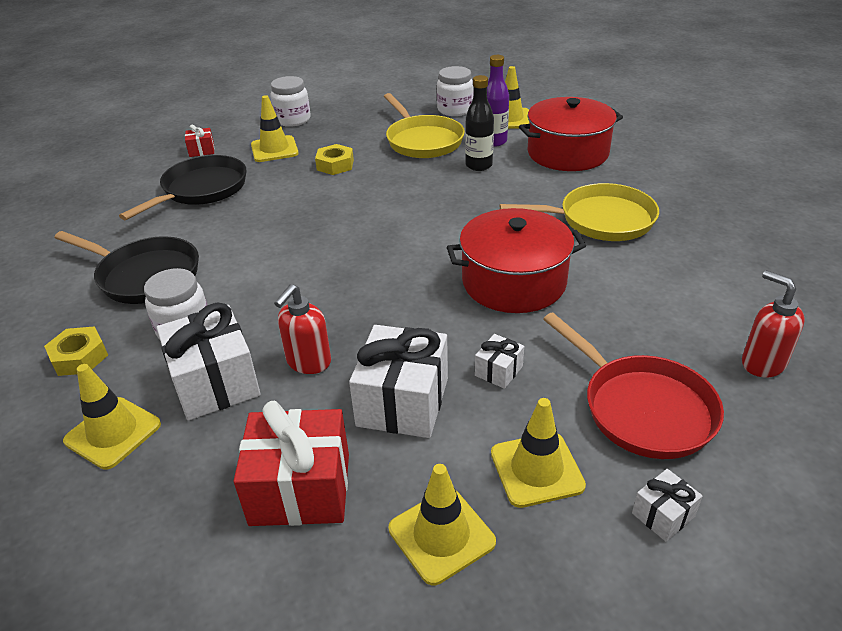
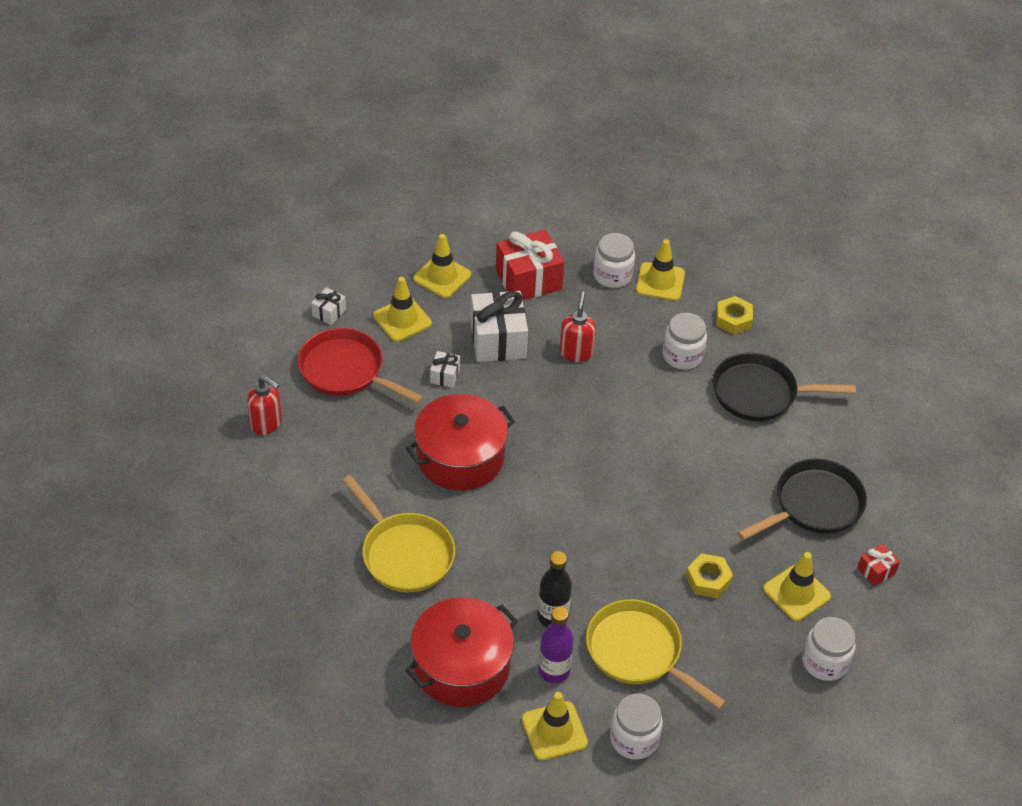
camera: 155 degrees right, 10 degrees up
(168, 462) = (612, 275): none -> white jar
(201, 190) = (813, 505): black pan -> black pan turned 135 degrees counterclockwise
(215, 382) = (626, 324): white gift -> none
(600, 220) = (404, 553): yellow pan -> yellow pan turned 105 degrees counterclockwise

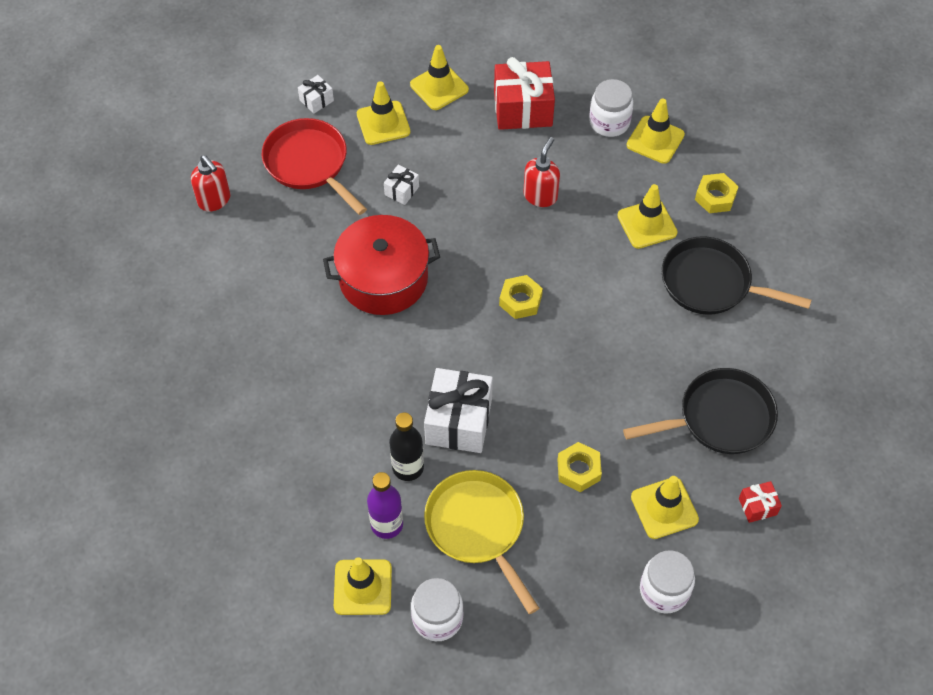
camera: 20 degrees right, 10 degrees up
(404, 553) = (291, 364): yellow pan -> none
(461, 666) = (300, 495): red pot -> none
(498, 340) = (468, 165): white gift -> white gift (459, 421)
(595, 447) = (520, 300): none -> yellow nut
(682, 356) = (647, 224): white jar -> yellow traffic cone

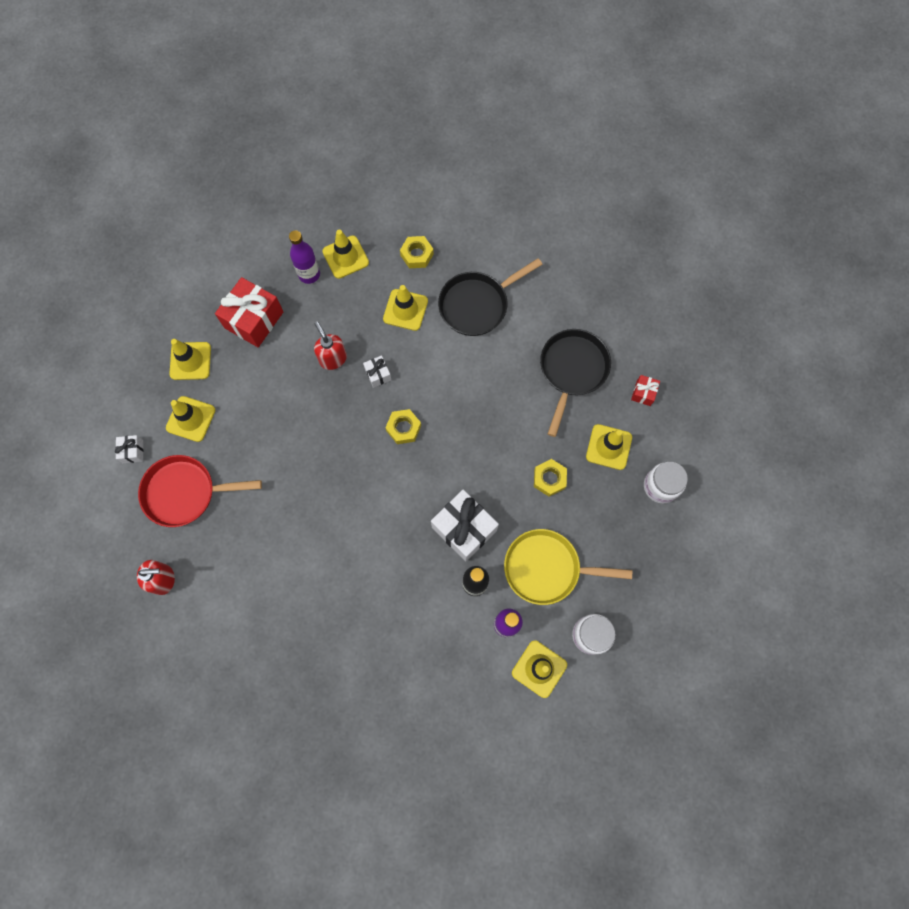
camera: 55 degrees left, 15 degrees up
(383, 278) = (320, 504): red pot -> none
(402, 191) = (258, 445): white gift -> white gift (378, 374)
(609, 122) = (309, 274): white jar -> purple bottle

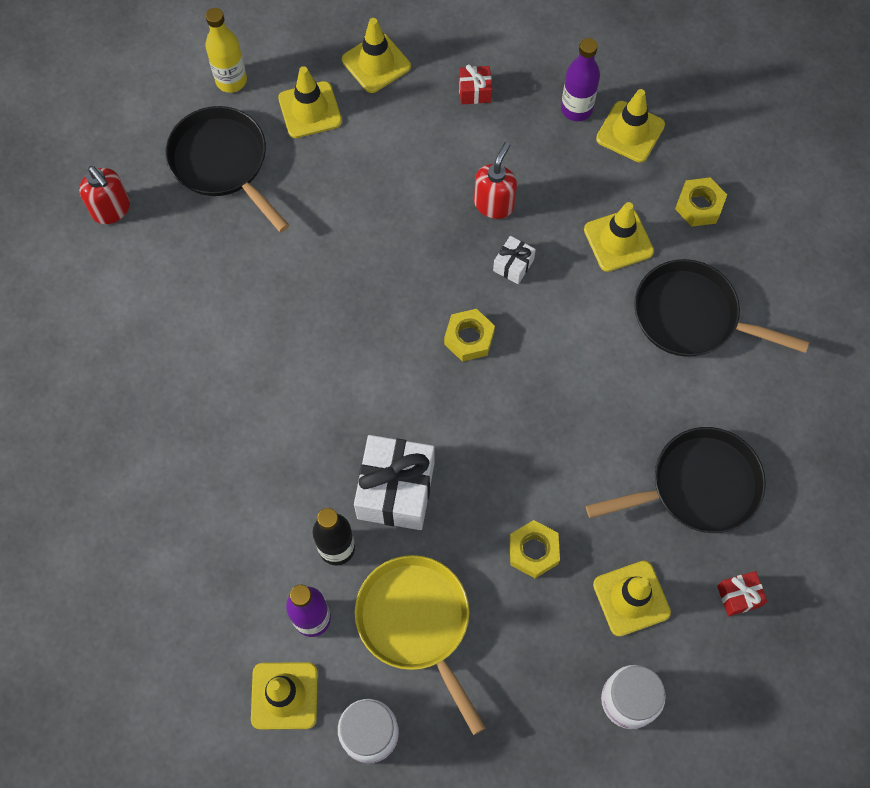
camera: 55 degrees right, 5 degrees down
(133, 451) = (231, 80): white gift -> yellow bottle
(185, 492) = (223, 163): red pan -> black pan
(254, 320) = (474, 91): red gift -> red gift, size x0.48

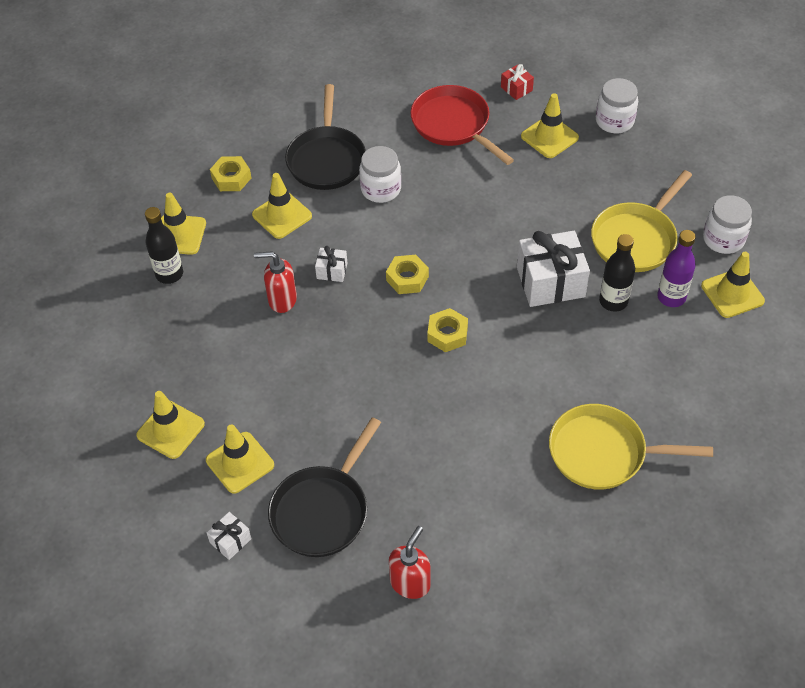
camera: 110 degrees left, 15 degrees down
(153, 441) = (604, 453): none -> yellow pan
(231, 80) = (230, 541): yellow bottle -> white gift
(474, 91) = (176, 347): red gift -> none
(533, 551) = (548, 193): yellow nut -> yellow nut (447, 334)
(576, 109) = (169, 274): purple bottle -> black bottle
(618, 359) = (381, 189): none -> white jar
(697, 486) = (454, 125): black pan -> red pan

